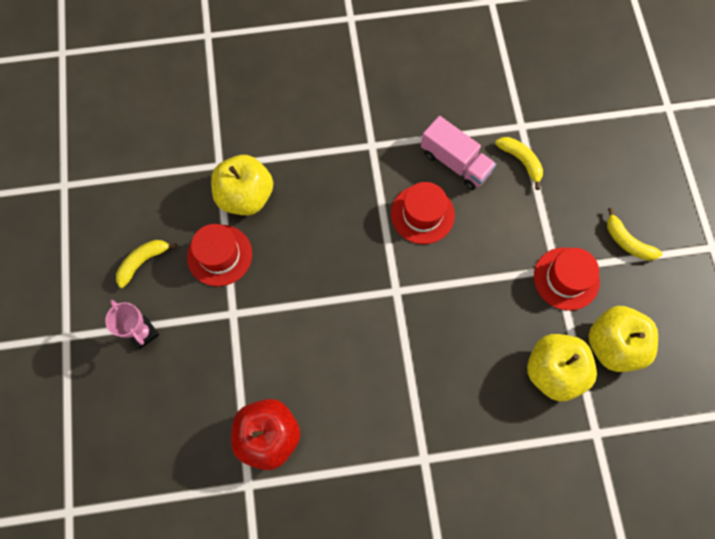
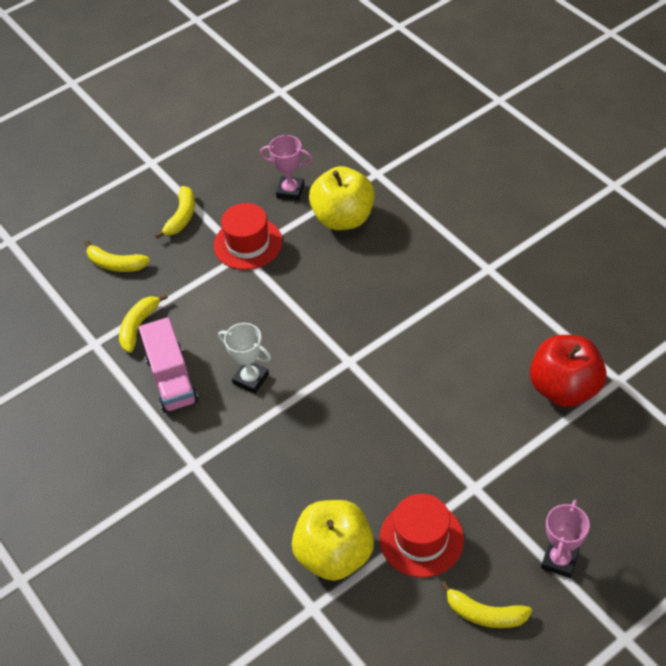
camera: 115 degrees left, 20 degrees down
(422, 214) = (250, 379): red hat -> white trophy
(455, 162) = (172, 379): pink truck -> pink truck turned 150 degrees clockwise
(598, 171) = (116, 264): none -> yellow banana
(613, 345) = (290, 191): yellow apple -> pink trophy

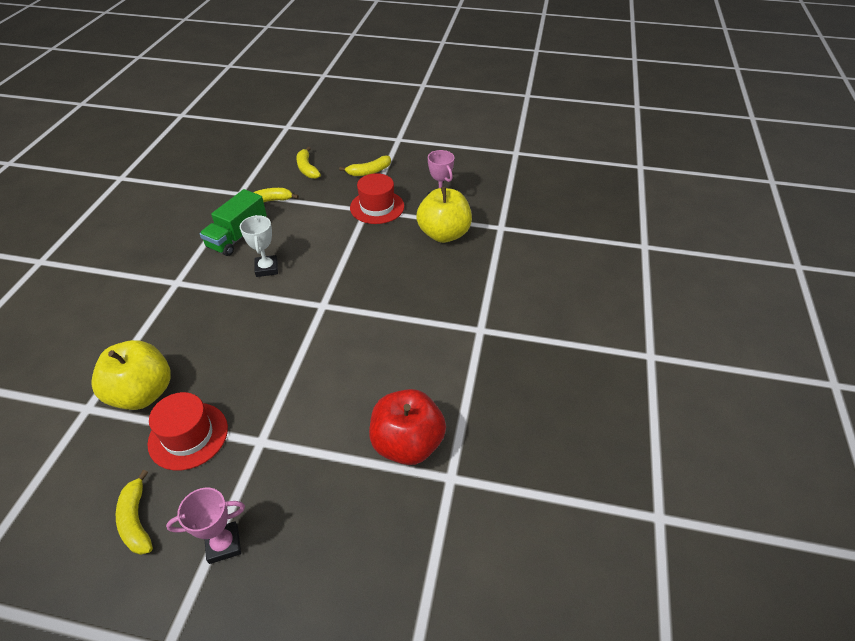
camera: 45 degrees right, 5 degrees down
(172, 379) = (238, 236): pink truck -> green truck

